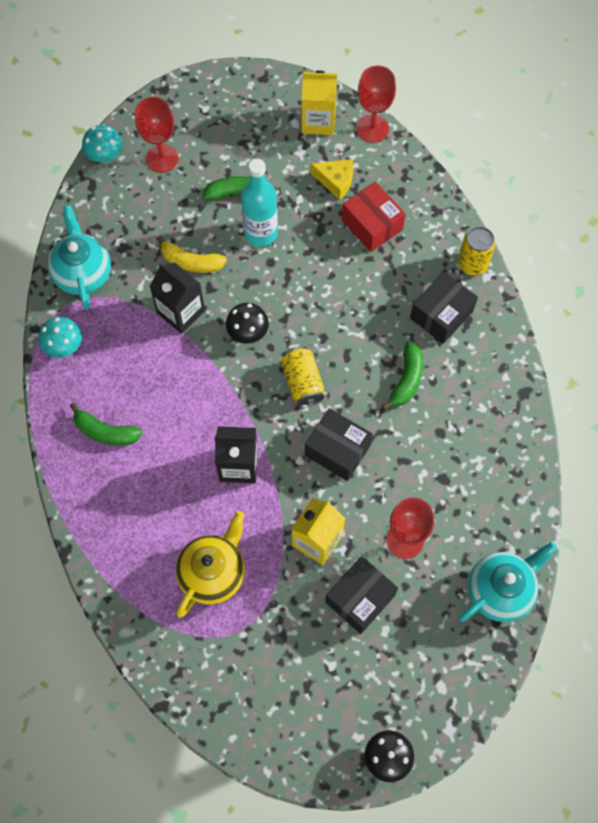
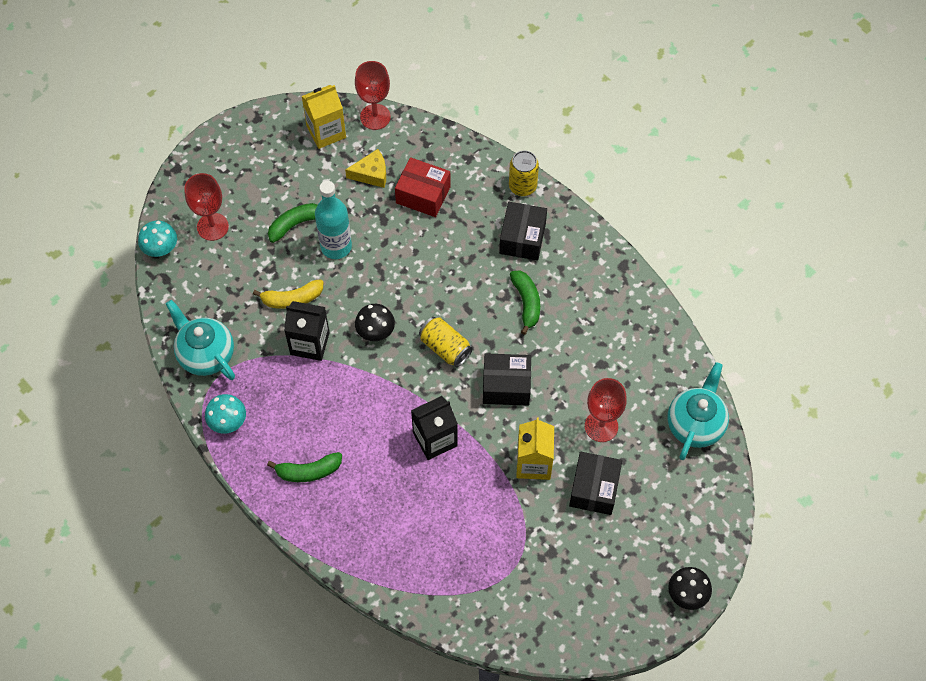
camera: 30 degrees left, 5 degrees down
(213, 573) = (467, 533): yellow teapot -> none

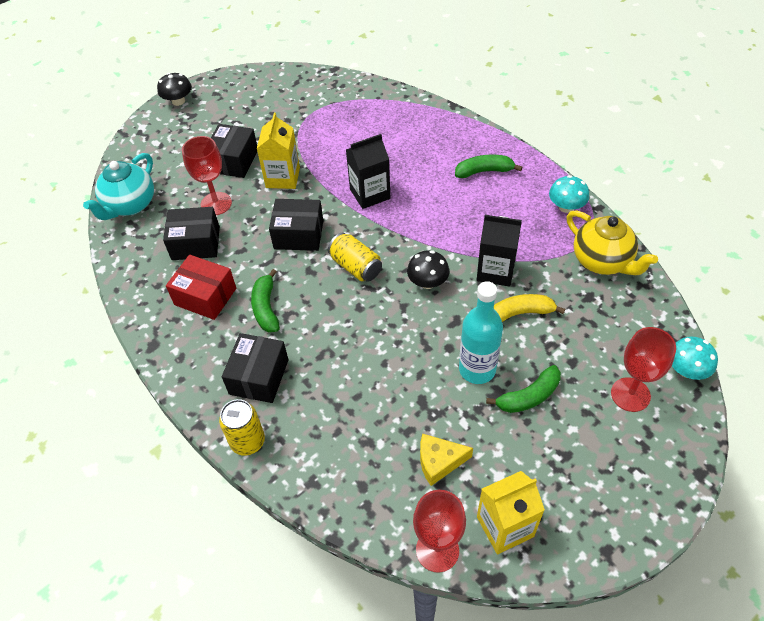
camera: 175 degrees left, 10 degrees down
(206, 354) = (602, 261): turquoise teapot -> yellow teapot
(423, 195) = (373, 432): red box -> red box (205, 296)
(611, 375) = (196, 243): none -> black box

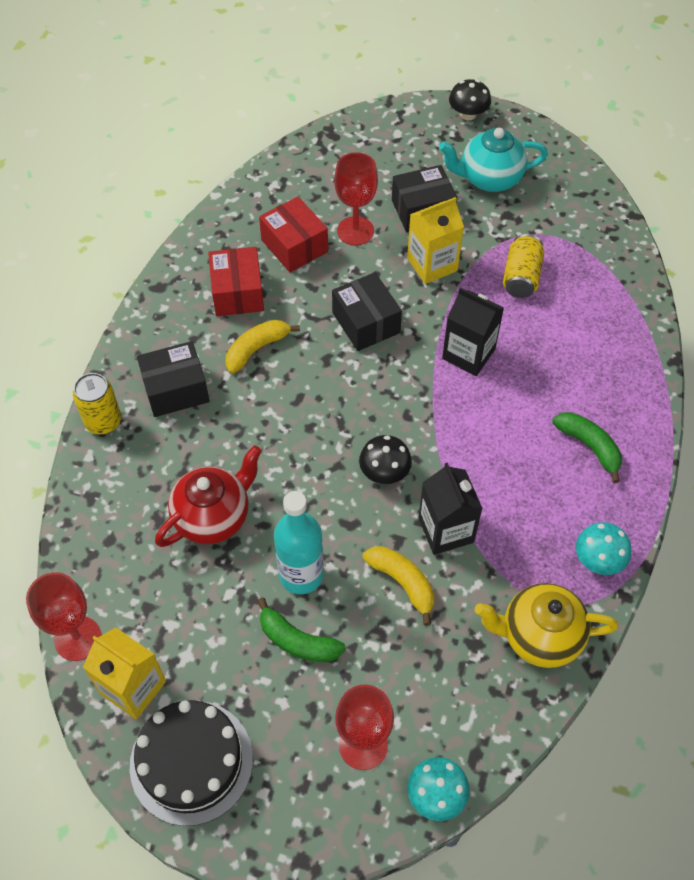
camera: 55 degrees right, 5 degrees up
(130, 205) = (303, 166): turquoise teapot -> turquoise teapot (489, 179)
(196, 243) = (294, 246): black box -> red box
(266, 308) = (257, 349): green banana -> yellow banana
(356, 266) = (359, 396): yellow can -> yellow can (521, 277)
(391, 403) = (213, 517): none -> red teapot
(439, 462) = (171, 593): yellow cheese -> none
(589, 512) = (191, 762): none -> black cake
(602, 261) = (539, 636): yellow teapot -> yellow teapot turned 75 degrees clockwise

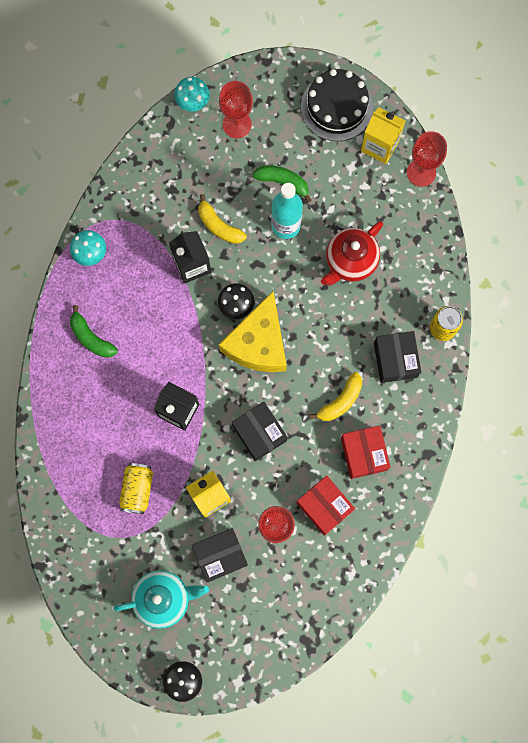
camera: 175 degrees right, 20 degrees up
(176, 389) = (395, 360): black box -> black box turned 75 degrees counterclockwise
(357, 423) = (258, 343): none -> yellow cheese
(539, 636) = (131, 198): yellow teapot -> none

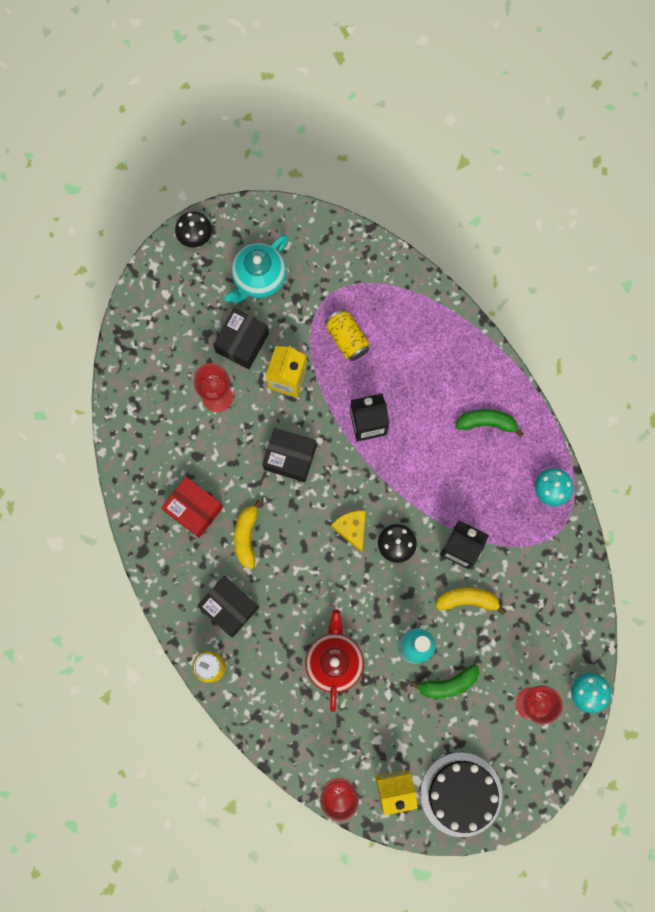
camera: 140 degrees right, 0 degrees up
(258, 343) = (351, 529): yellow cheese -> yellow cheese, size x0.51
(324, 506) = (192, 443): red box -> none

